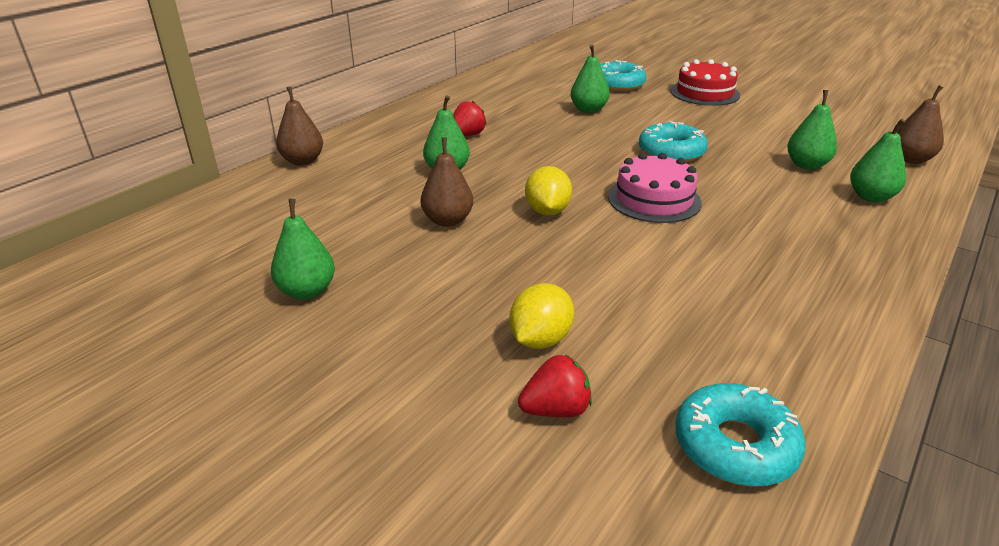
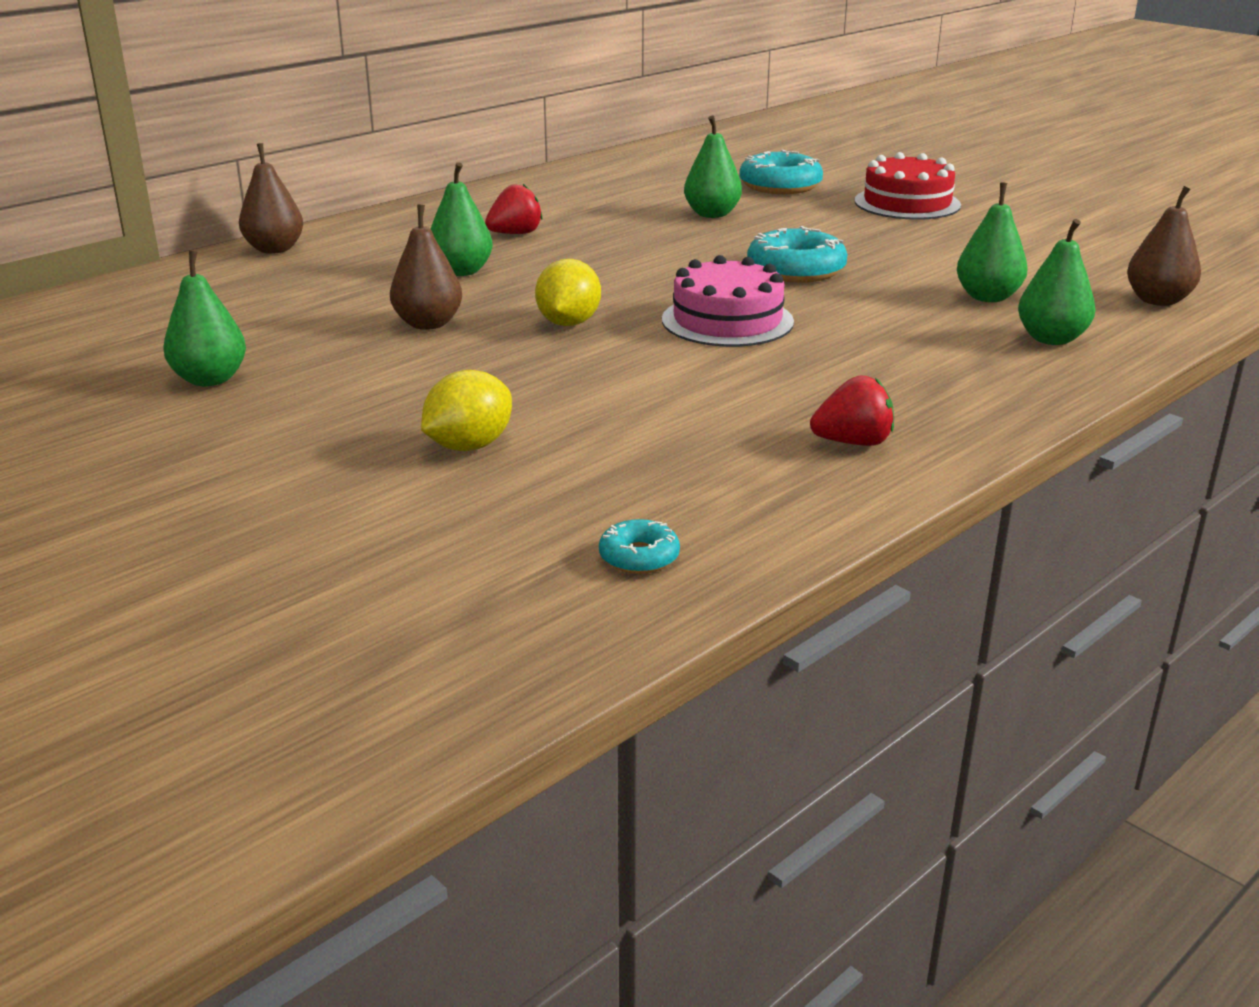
camera: 10 degrees right, 5 degrees down
(556, 409) = (444, 508): red strawberry -> red strawberry (853, 442)
(735, 445) = (639, 557): turquoise donut -> turquoise donut, size x0.53

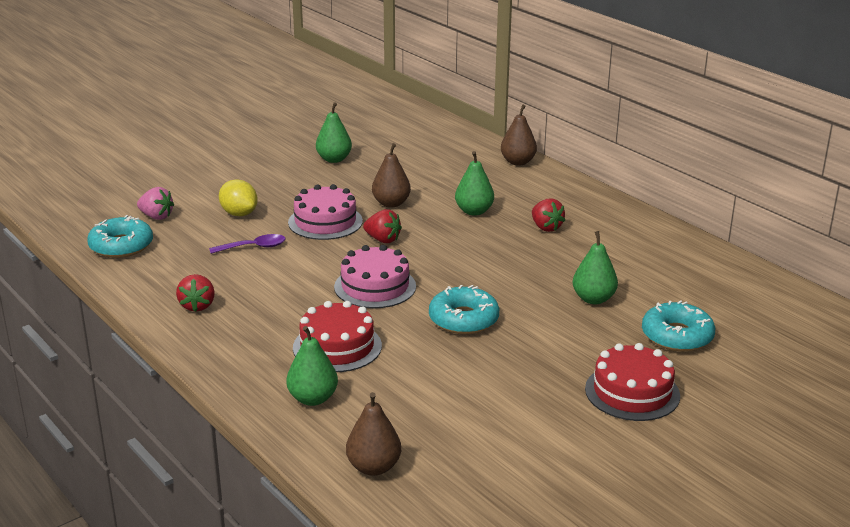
camera: 95 degrees right, 0 degrees up
(484, 536) = (156, 216): none -> pink strawberry
(503, 368) = (325, 222): none -> pink cake
(568, 323) = (383, 240): yellow lemon -> red strawberry
(616, 418) = (254, 247): none -> purple spoon
(639, 557) = (121, 246): turquoise donut -> turquoise donut, size x1.89
(912, 333) = (337, 347): none -> red cake
(988, 297) = (396, 388): green pear -> none

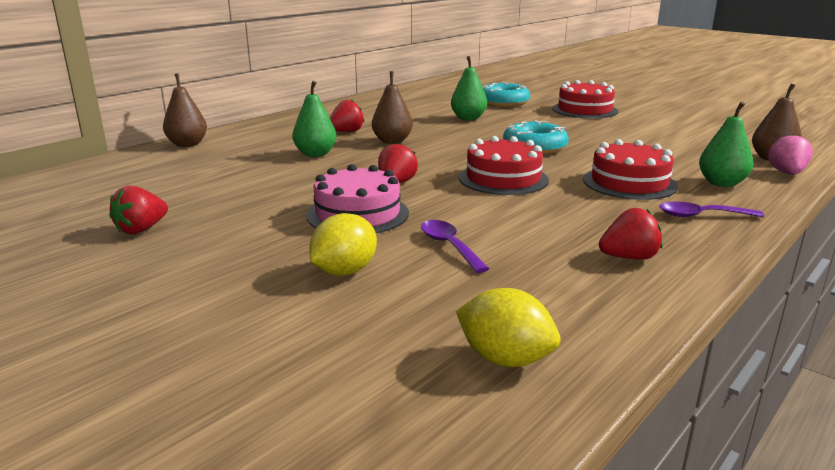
camera: 100 degrees left, 5 degrees down
(121, 246) = (505, 359): turquoise donut -> yellow lemon
(156, 216) = (372, 346): pink strawberry -> pink strawberry (787, 173)
(246, 359) = (701, 216): none -> purple spoon
(334, 159) = (141, 229): green pear -> red strawberry
(375, 286) = (503, 178): pink cake -> red cake
(391, 203) = (298, 187): brown pear -> brown pear (392, 141)

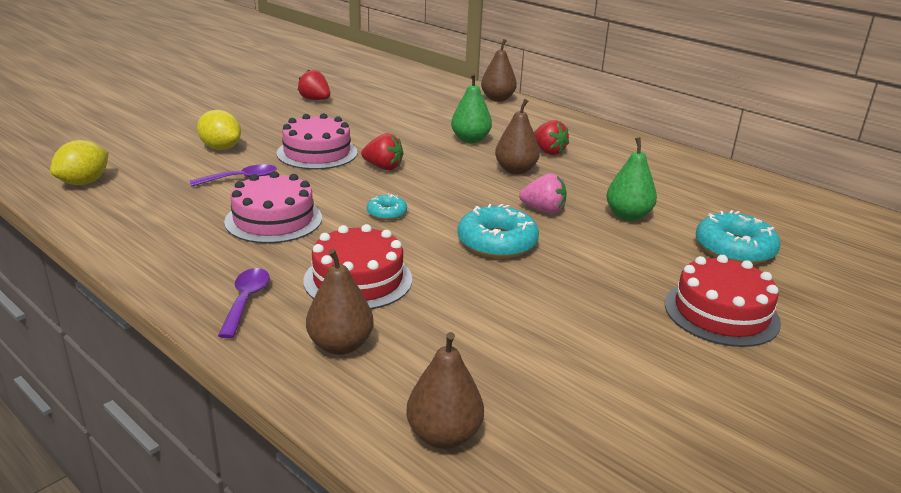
camera: 90 degrees right, 5 degrees up
(503, 178) = (387, 213): red cake -> turquoise donut
(546, 219) = (273, 220): none -> pink cake
(628, 257) = (179, 242): red strawberry -> none
(721, 183) = (340, 345): green pear -> brown pear
(787, 173) = (368, 422): pink strawberry -> pink strawberry (543, 210)

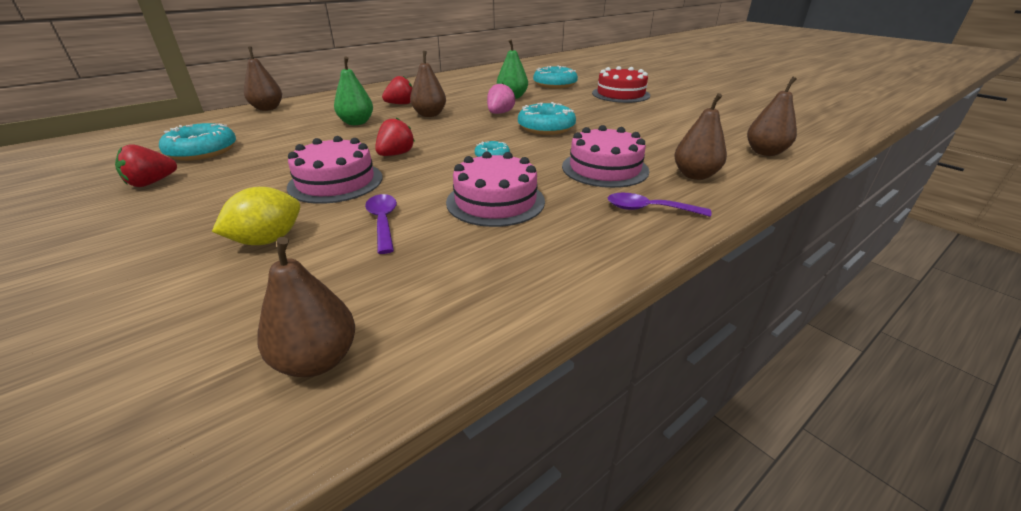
camera: 80 degrees left, 5 degrees up
(84, 182) = (317, 360): yellow lemon -> brown pear
(358, 280) = (605, 168): red cake -> pink cake
(378, 100) = (202, 151): none -> turquoise donut

